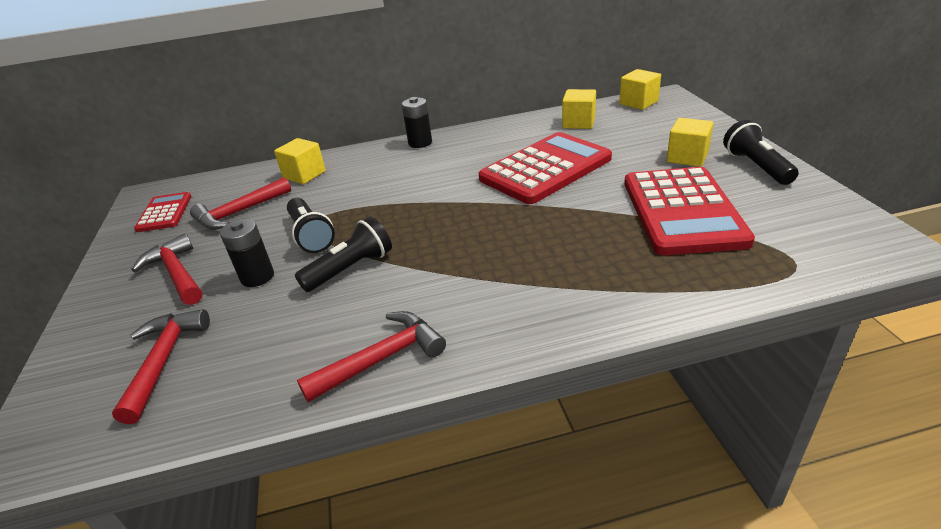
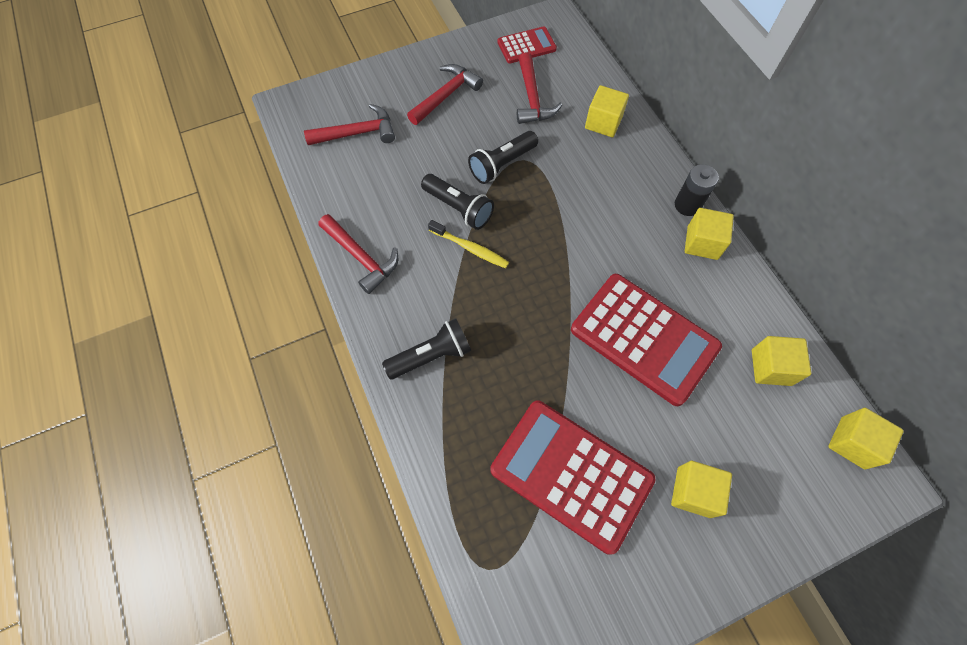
camera: 75 degrees right, 30 degrees up
(239, 212) = (532, 98): red hammer -> red hammer turned 135 degrees counterclockwise
(257, 277) = (445, 149): black battery -> none
(410, 262) = (470, 248): none -> yellow toothbrush
(460, 139) = (702, 243): none -> yellow cube
(682, 211) = (571, 474): red calculator -> red calculator turned 45 degrees clockwise
(756, 166) = (681, 570): black flashlight -> black flashlight (431, 356)

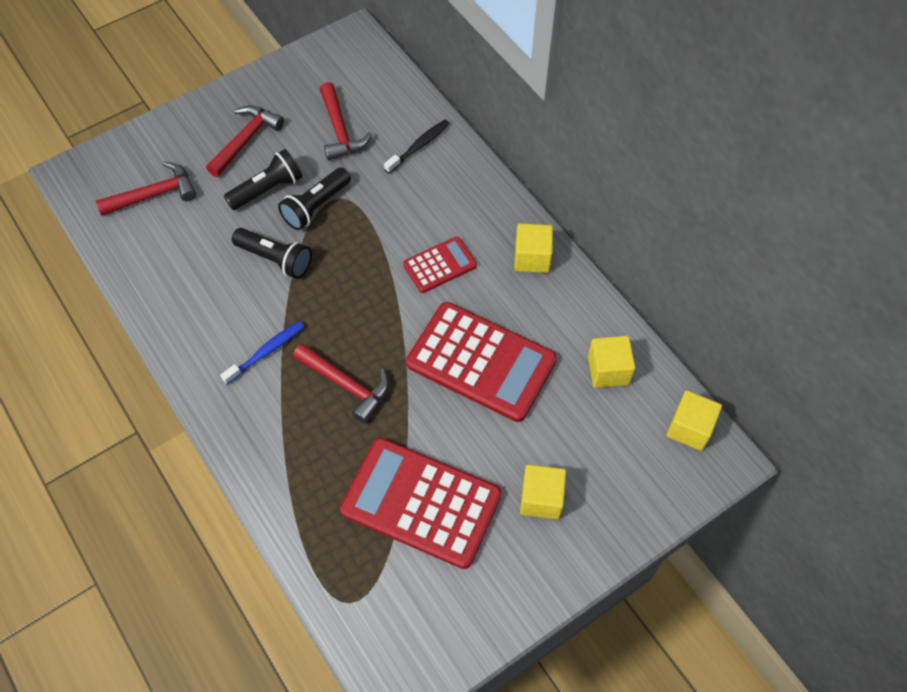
camera: 10 degrees left, 5 degrees down
(361, 258) = (179, 326): red hammer -> red hammer (347, 385)
(431, 356) = (267, 413): black flashlight -> black flashlight (267, 189)
(438, 295) = (266, 352): none -> blue toothbrush
(470, 248) = (293, 299): yellow toothbrush -> none
(526, 46) = (327, 73): red calculator -> red calculator (440, 265)
(603, 122) = (419, 146): yellow cube -> black toothbrush
(687, 205) = (514, 221): black battery -> none

